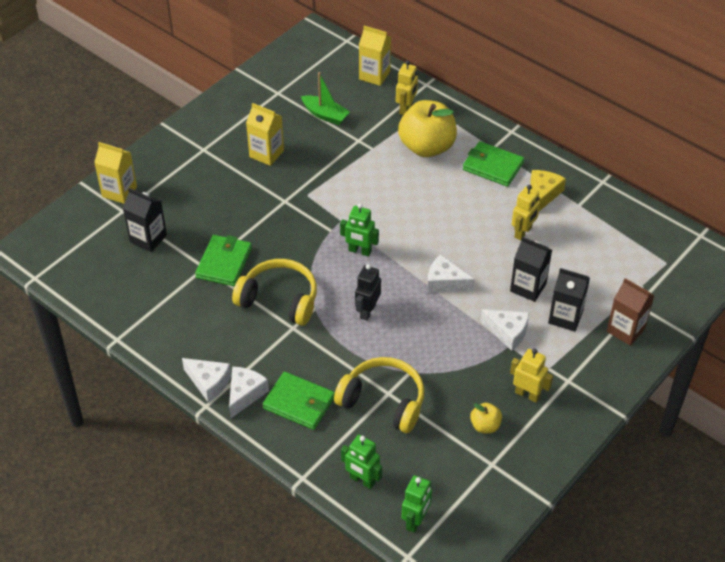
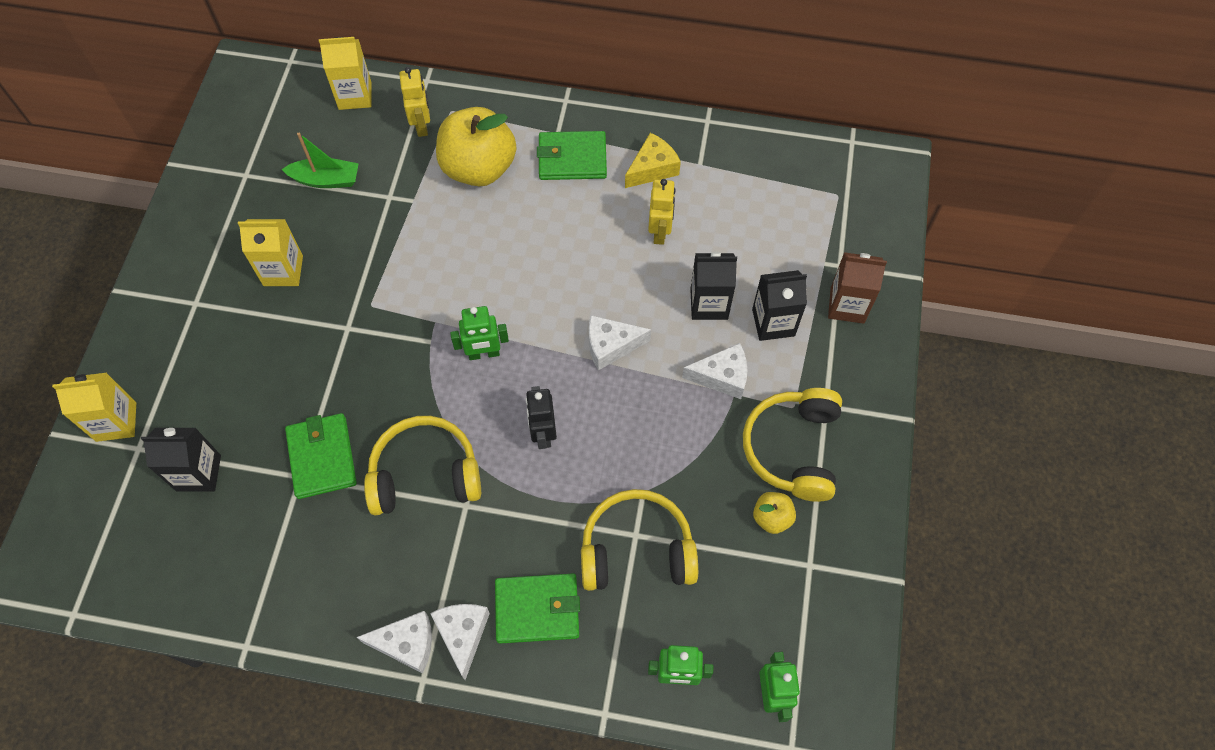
camera: 30 degrees left, 15 degrees up
(527, 394) = (793, 448): yellow robot -> yellow headphones
(544, 194) = (652, 168): yellow cheese -> yellow cheese turned 60 degrees clockwise

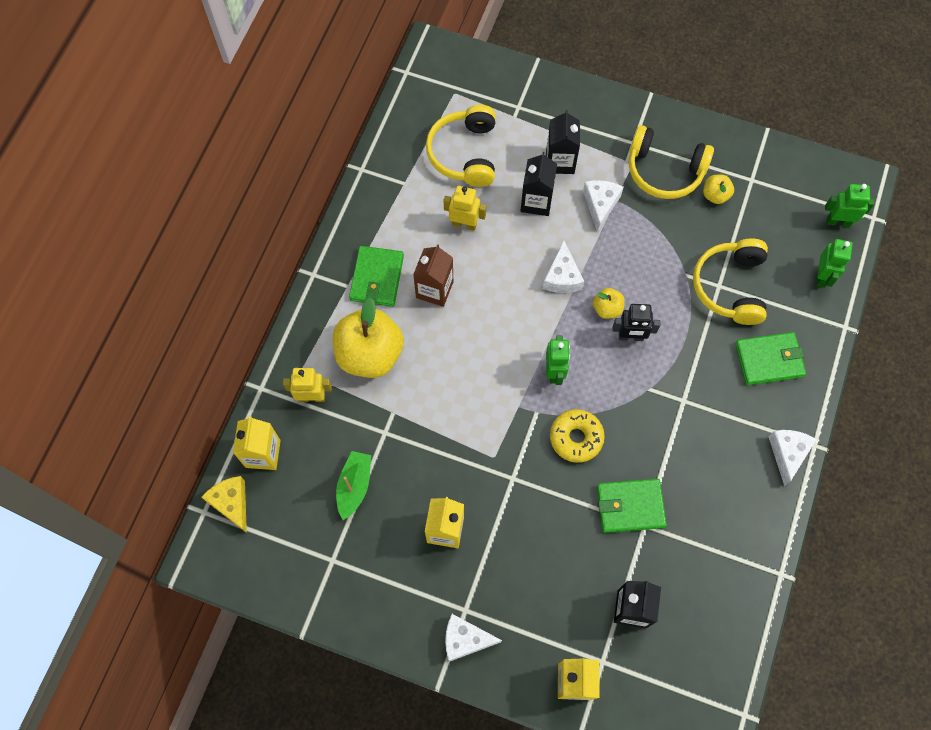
camera: 80 degrees left, 5 degrees up
(402, 387) = (576, 438): none -> yellow donut
(425, 474) = (654, 427): yellow headphones -> yellow headphones (464, 153)
(463, 635) = (783, 413): white cheese -> white cheese (465, 639)
(537, 609) = (769, 360): green wallet -> green wallet turned 75 degrees clockwise
(577, 402) = (607, 309): none -> yellow apple
(652, 168) = (401, 218): yellow cheese -> yellow cheese (231, 503)
(847, 305) = (553, 110): brown carton -> brown carton (434, 289)

